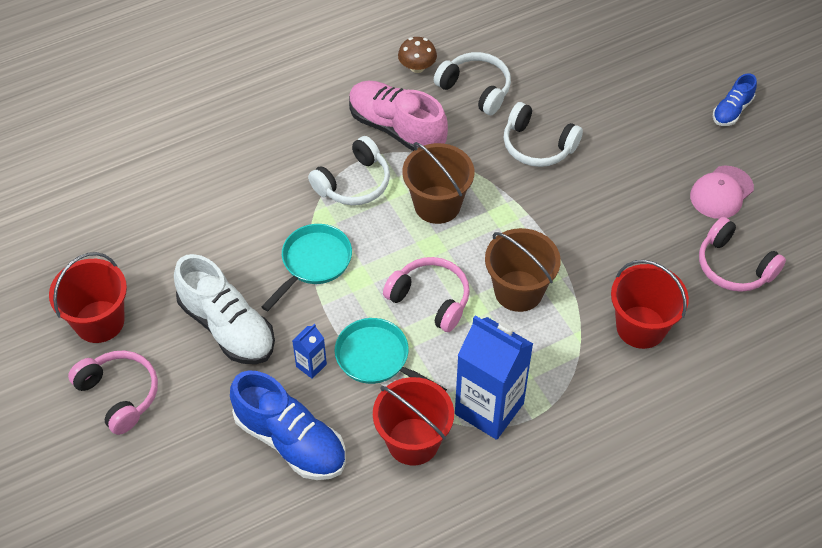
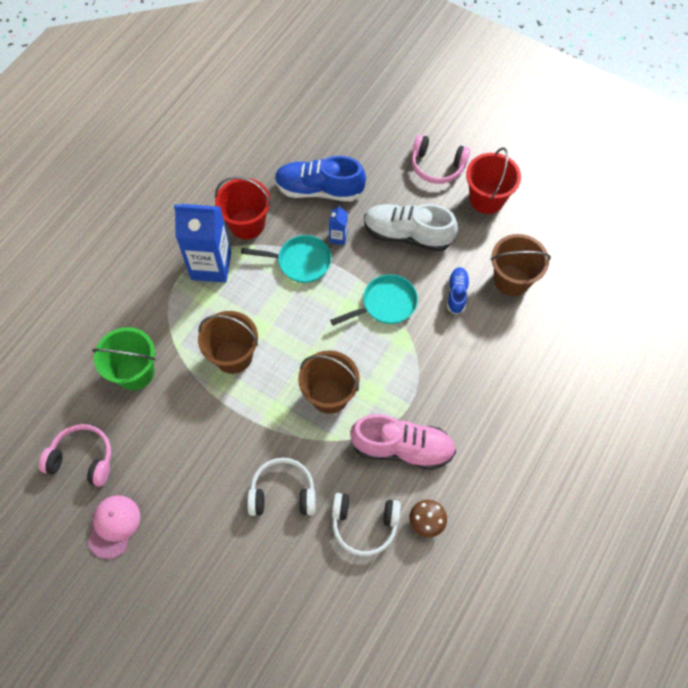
camera: 150 degrees right, 10 degrees up
(156, 221) = (512, 280): none -> brown bucket
(313, 263) = (385, 304): turquoise pan -> turquoise pan turned 120 degrees counterclockwise
(353, 183) = (401, 381): white headphones -> none
(430, 299) = (290, 319): pink headphones -> none
(641, 327) = (135, 372): red bucket -> green bucket
(732, 110) = (133, 627): blue shoe -> blue shoe (457, 293)

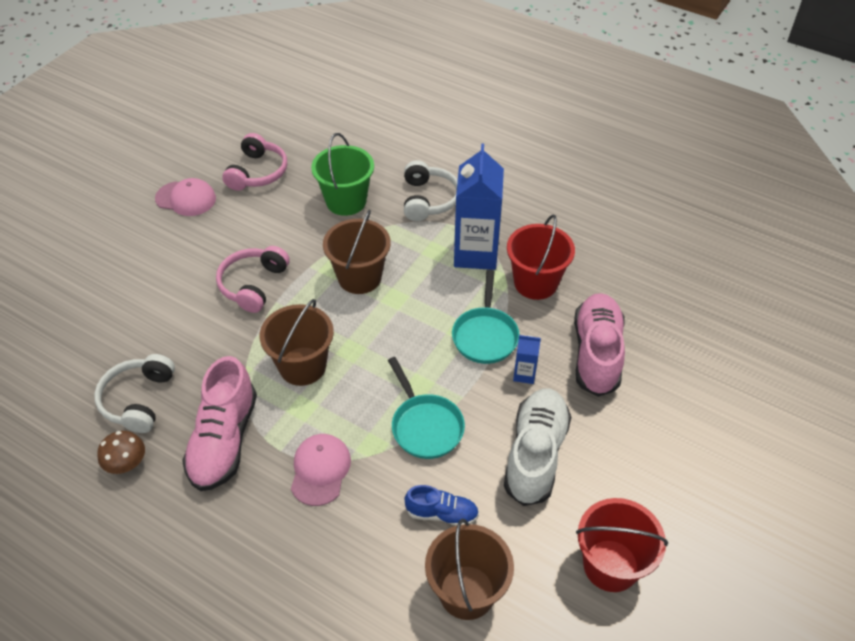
camera: 90 degrees right, 15 degrees down
(283, 493) = (192, 325): white headphones -> white headphones (428, 199)
(319, 190) = (596, 353): blue shoe -> pink shoe
(426, 374) = (320, 470): none -> pink cap
(437, 166) = (661, 497): pink headphones -> pink headphones (253, 284)

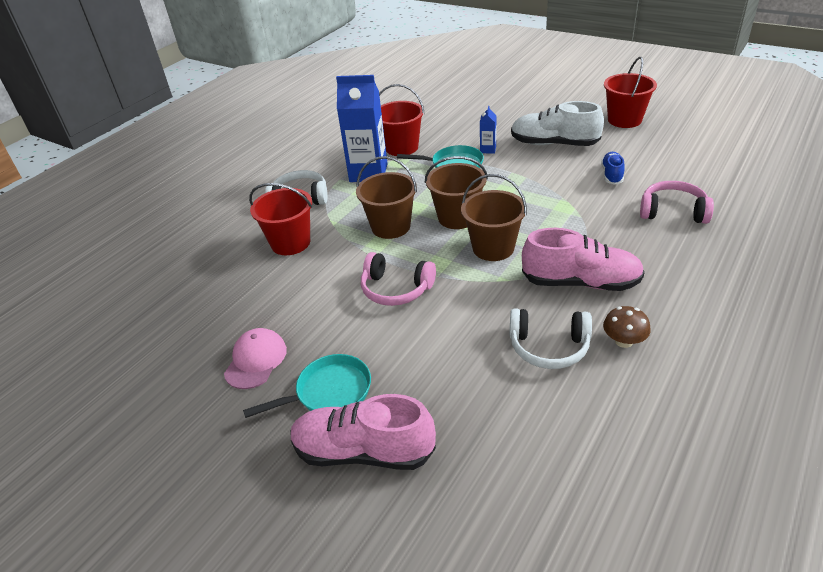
camera: 85 degrees left, 10 degrees down
(257, 172) = (228, 307): pink headphones -> pink headphones (673, 212)
(320, 470) = (594, 228): pink cap -> none
(346, 201) = (290, 243): green bucket -> red bucket
(425, 426) = (541, 185): turquoise pan -> turquoise pan (328, 392)
(467, 592) = (665, 163): brown bucket -> brown bucket (457, 217)
(596, 353) = (467, 125): pink shoe -> pink shoe (363, 451)

